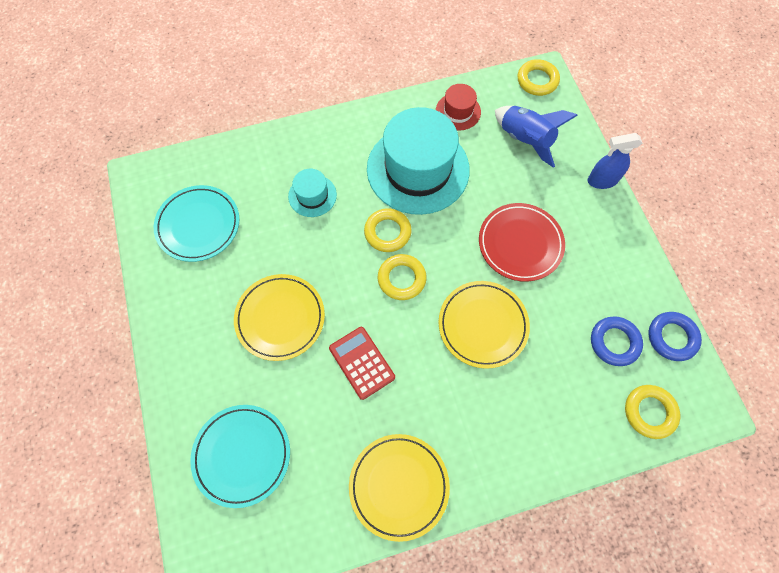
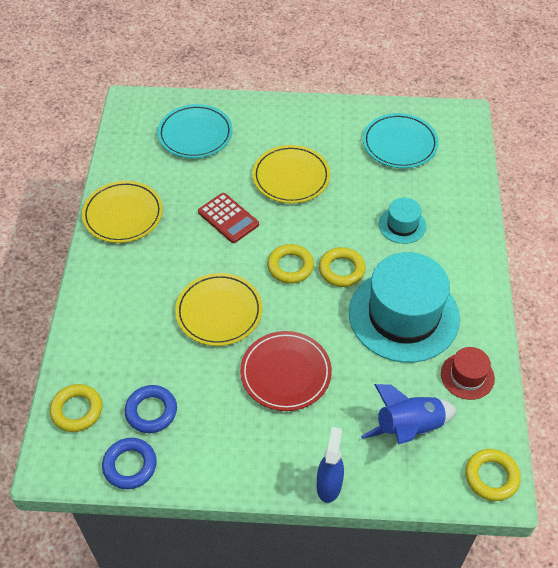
camera: 110 degrees right, 15 degrees down
(362, 362) = (228, 218): red calculator -> red calculator turned 60 degrees clockwise

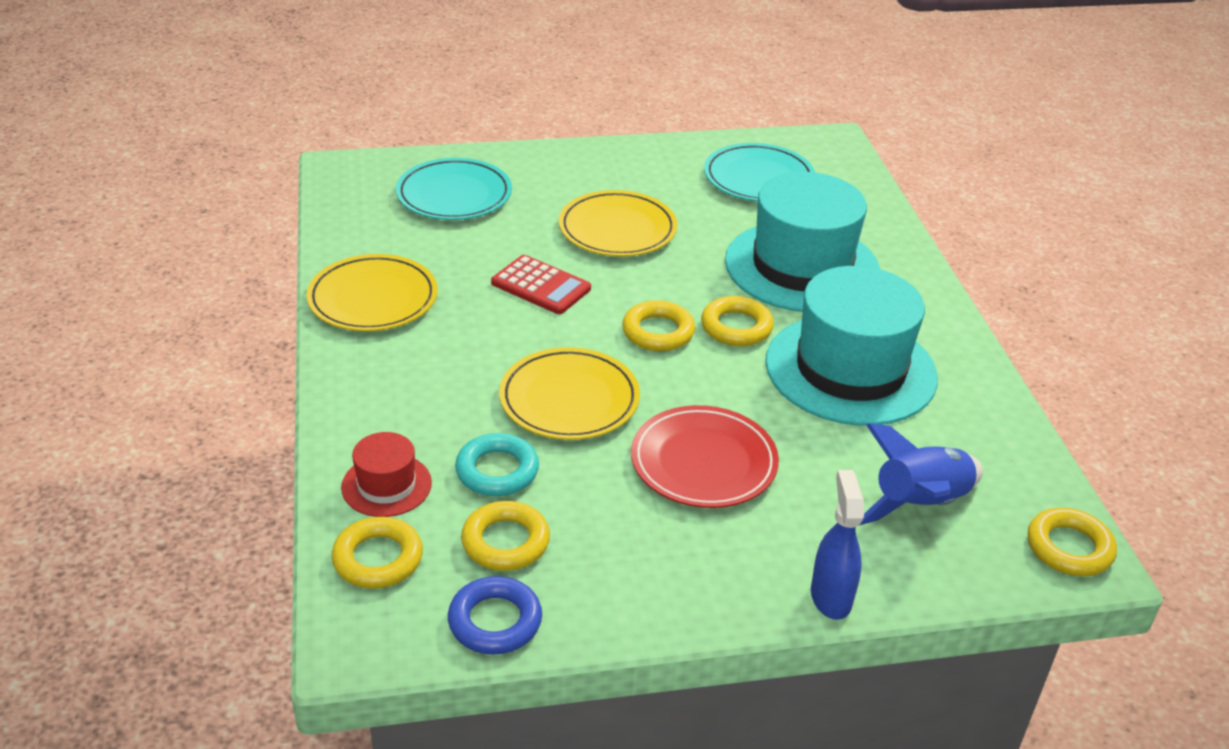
camera: 15 degrees left, 15 degrees down
(151, 411) = (505, 542): blue ring -> yellow ring
(161, 359) = (497, 471): none -> turquoise ring
(402, 225) = (802, 266): turquoise hat -> turquoise hat, size x2.16
(467, 376) = (975, 429): red hat -> red hat (386, 485)

